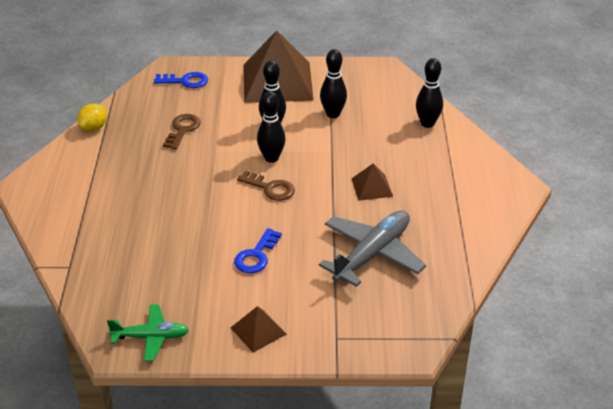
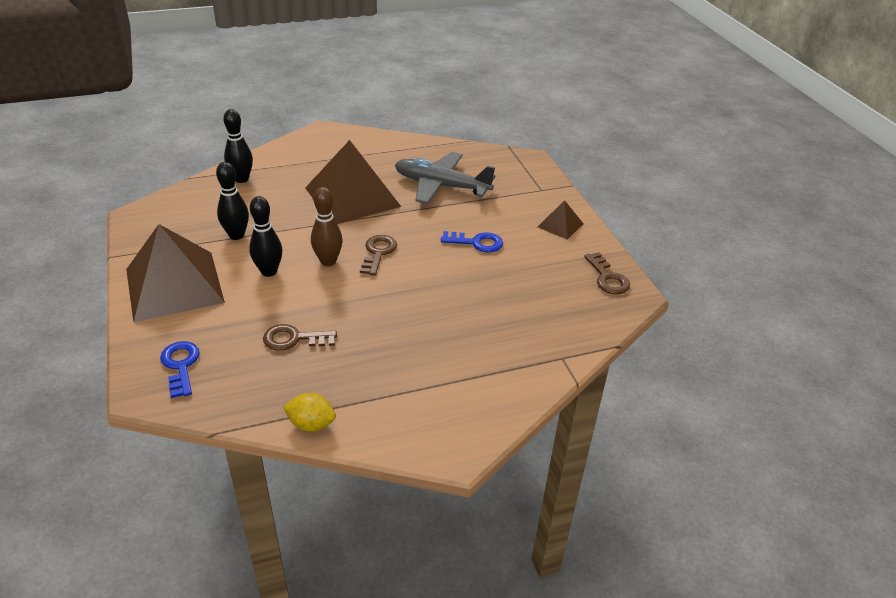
camera: 110 degrees left, 0 degrees up
(151, 337) = (607, 278): green plane -> brown key
(271, 158) = (328, 261): black bowling pin -> brown bowling pin
(372, 187) = (352, 197): brown pyramid -> brown pyramid, size x2.20

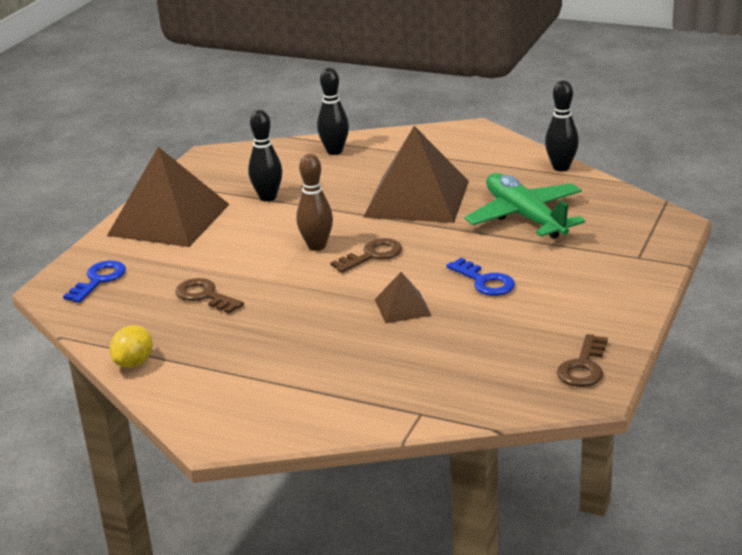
camera: 45 degrees right, 10 degrees down
(269, 271) = (255, 236): black bowling pin -> black bowling pin (561, 167)
(311, 424) = (134, 363): yellow lemon -> yellow lemon turned 60 degrees clockwise
(441, 186) = (524, 217): grey plane -> green plane
(560, 225) = (606, 298): brown pyramid -> brown pyramid (402, 307)

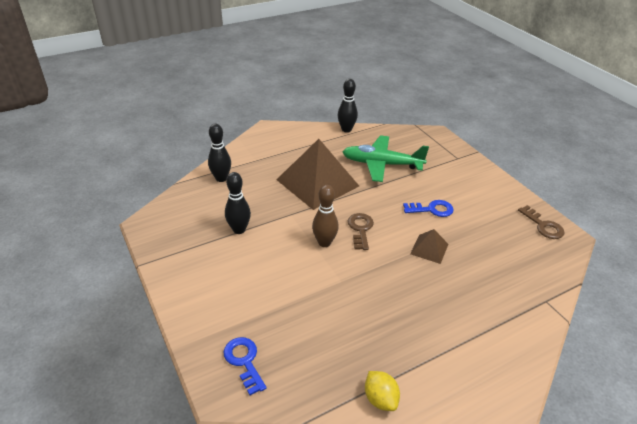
camera: 55 degrees left, 10 degrees up
(169, 219) = (206, 284): brown pyramid -> none
(205, 296) = (329, 319): brown key -> none

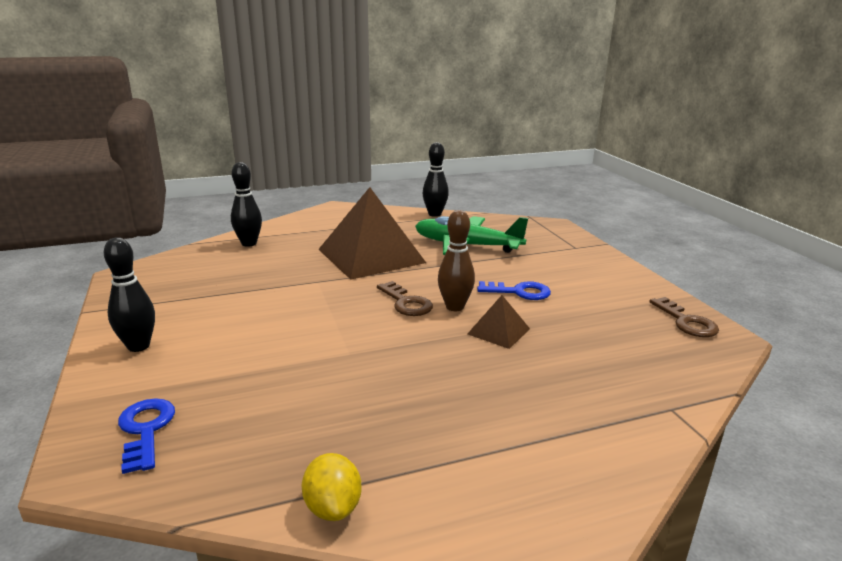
camera: 10 degrees right, 15 degrees down
(239, 230) = (239, 290): black bowling pin -> black bowling pin (138, 346)
(324, 242) = (347, 312): brown bowling pin -> brown bowling pin (454, 307)
(360, 229) = (406, 303): brown key -> brown key turned 135 degrees clockwise

